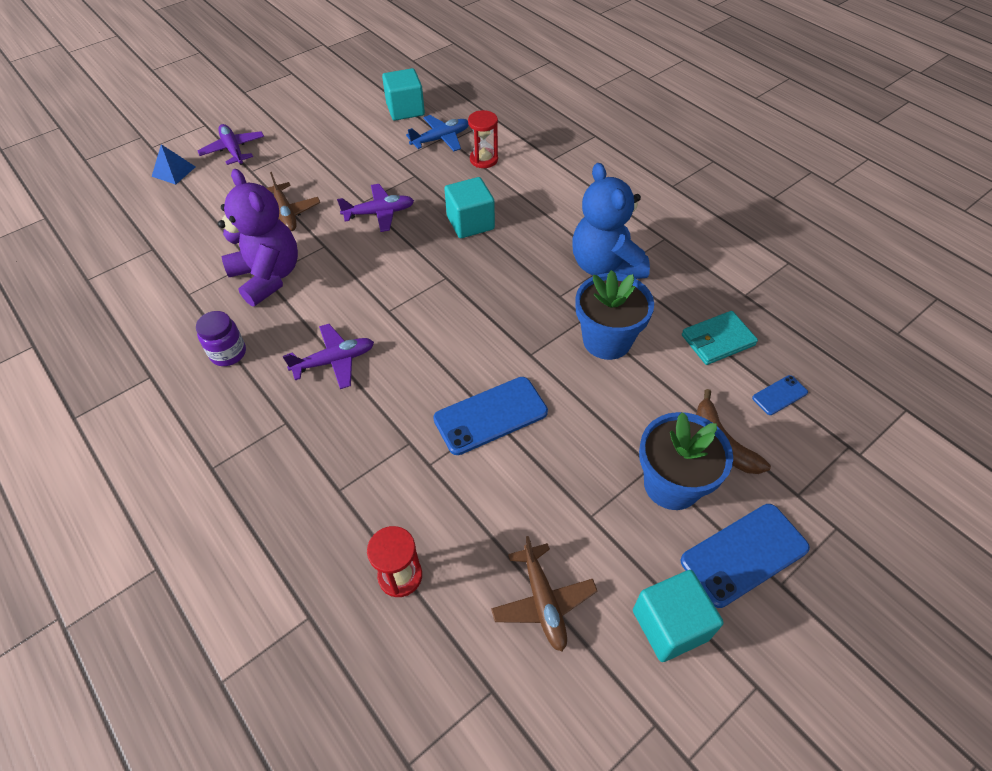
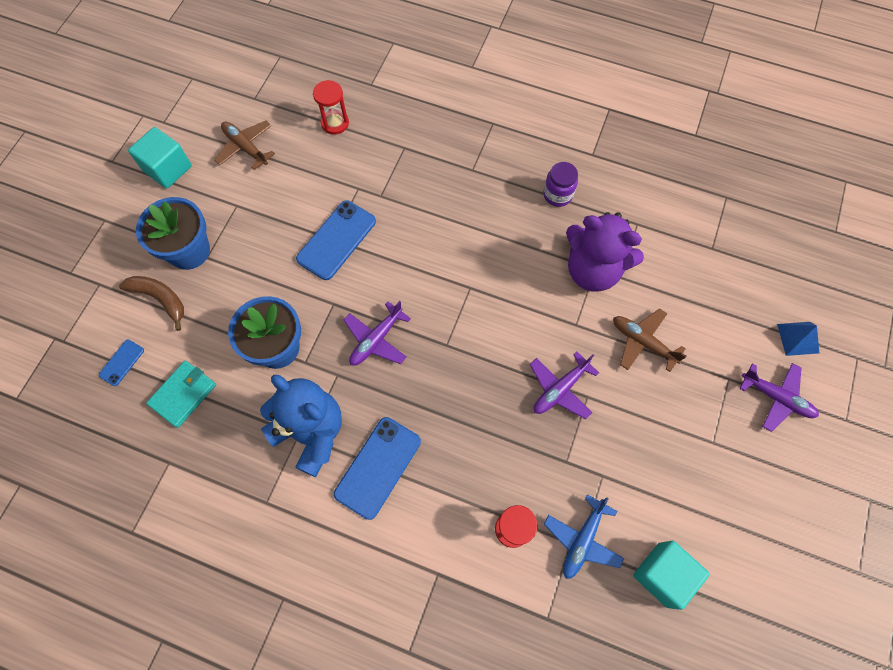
camera: 150 degrees right, 15 degrees up
(334, 361) = (477, 226): purple plane -> purple plane (376, 340)
(470, 223) = (466, 422): turquoise cube -> none
(744, 554) = (130, 227): blue phone -> blue phone (378, 467)

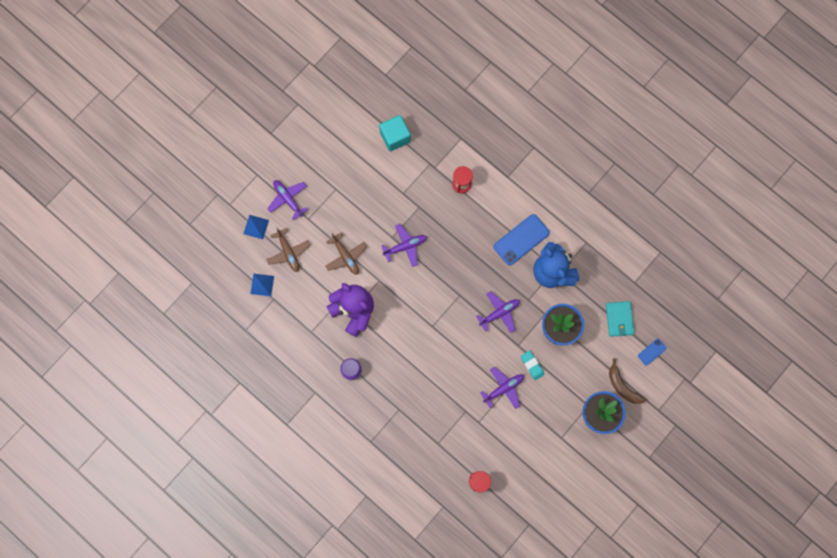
camera: 160 degrees left, 10 degrees up
(168, 169) = (601, 484): turquoise cube -> none
(183, 394) = (619, 319): turquoise wallet -> turquoise wallet turned 60 degrees counterclockwise
(245, 147) = (545, 483): brown plane -> brown plane (288, 252)
(304, 283) = (532, 365): none -> turquoise eraser
(336, 240) = (503, 388): blue phone -> purple plane
(582, 540) = (428, 166): blue plane -> none
(739, 261) = (262, 285): none -> blue pyramid

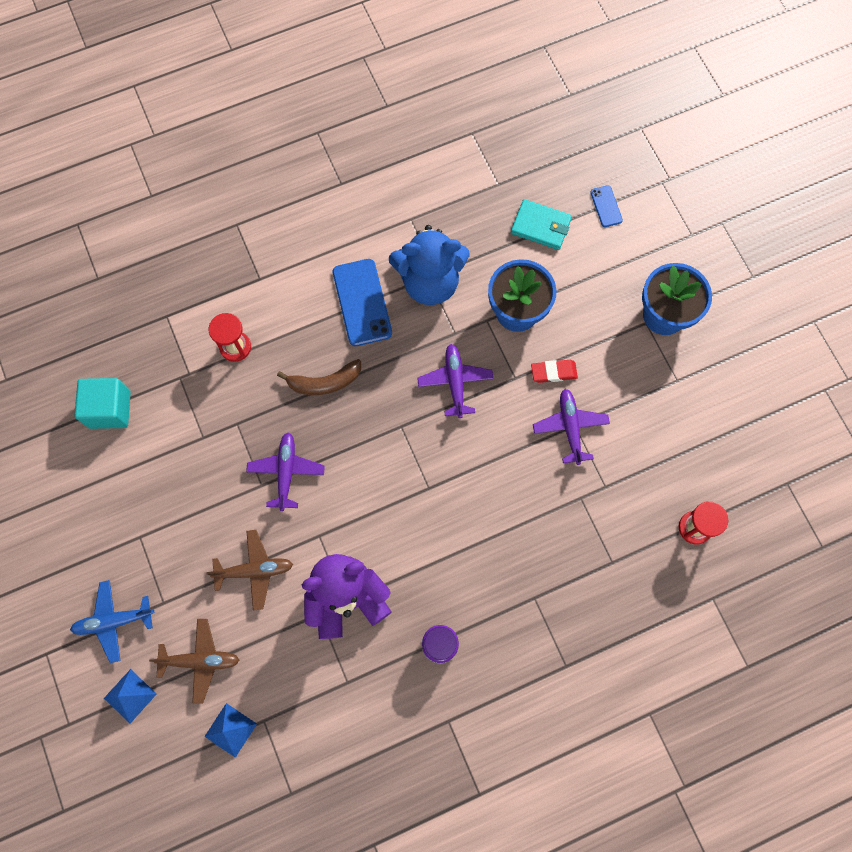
camera: 65 degrees left, 5 degrees down
(288, 199) = (114, 621): purple plane -> blue plane
(532, 365) = (553, 372): turquoise eraser -> red eraser
(622, 386) = (637, 265): brown banana -> brown banana (324, 382)

